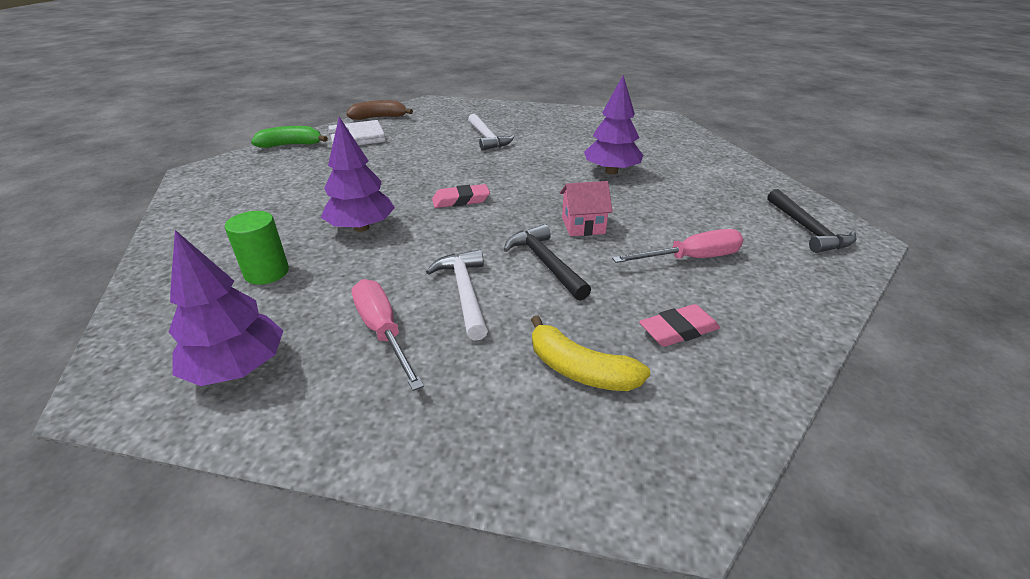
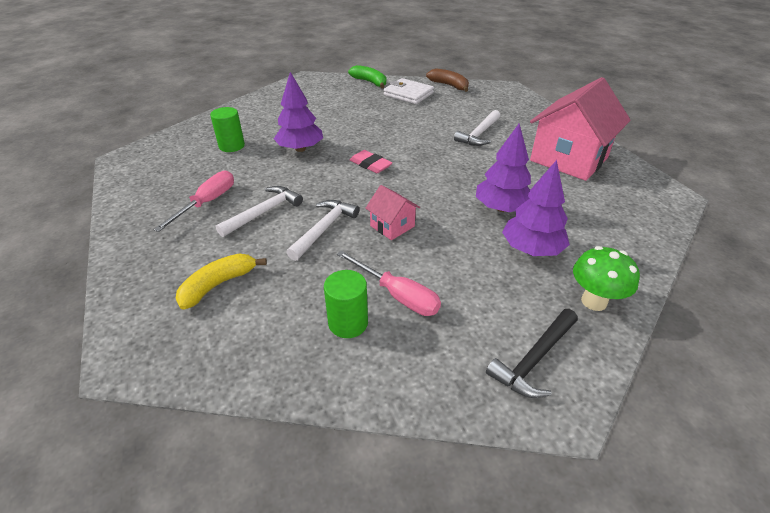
camera: 55 degrees right, 5 degrees up
(238, 368) = (154, 178): purple tree -> purple tree (531, 249)
(545, 263) = (324, 229): black hammer -> white hammer
(575, 125) = (569, 159): none -> pink house
(580, 370) = (218, 285): yellow banana -> yellow banana turned 45 degrees clockwise
(678, 330) = (291, 316): pink eraser -> none
(713, 298) = (348, 323): none -> green cylinder
(756, 185) = (594, 301): none -> green mushroom

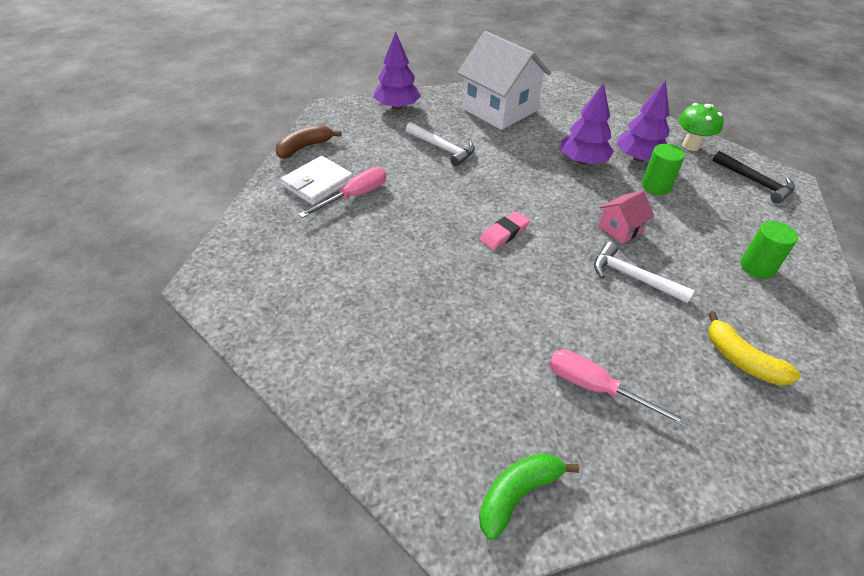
camera: 85 degrees left, 5 degrees up
(232, 146) = (441, 374): green cylinder -> green cylinder (656, 186)
(264, 212) = (609, 328): white hammer -> none
(300, 149) = (459, 294): purple tree -> purple tree (397, 107)
(370, 82) = (259, 214): green banana -> green banana (517, 494)
(397, 295) = (715, 236): pink screwdriver -> pink screwdriver (354, 196)
(569, 159) = (499, 110): pink house -> white house

